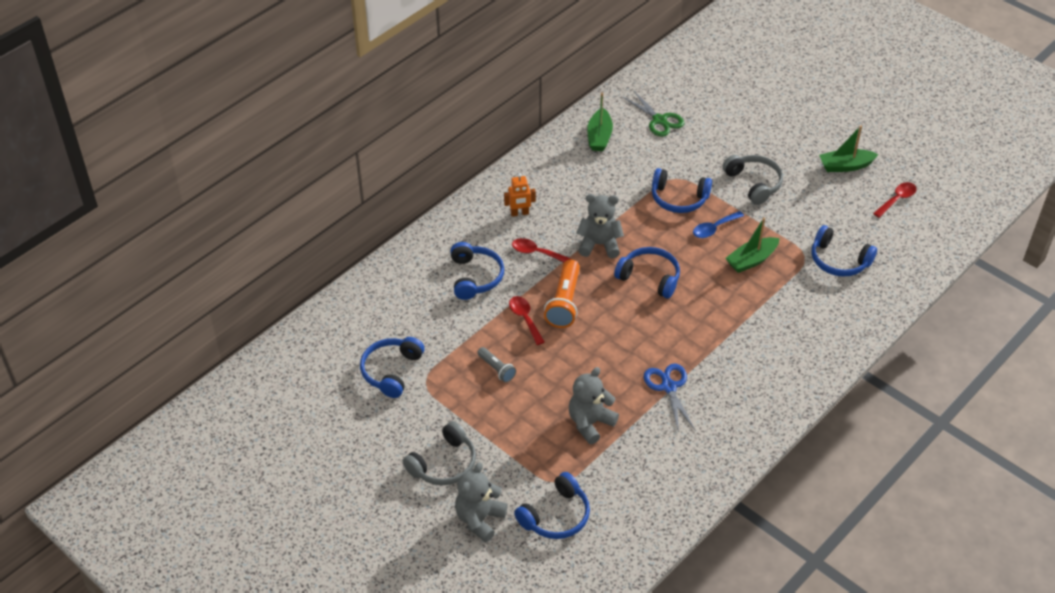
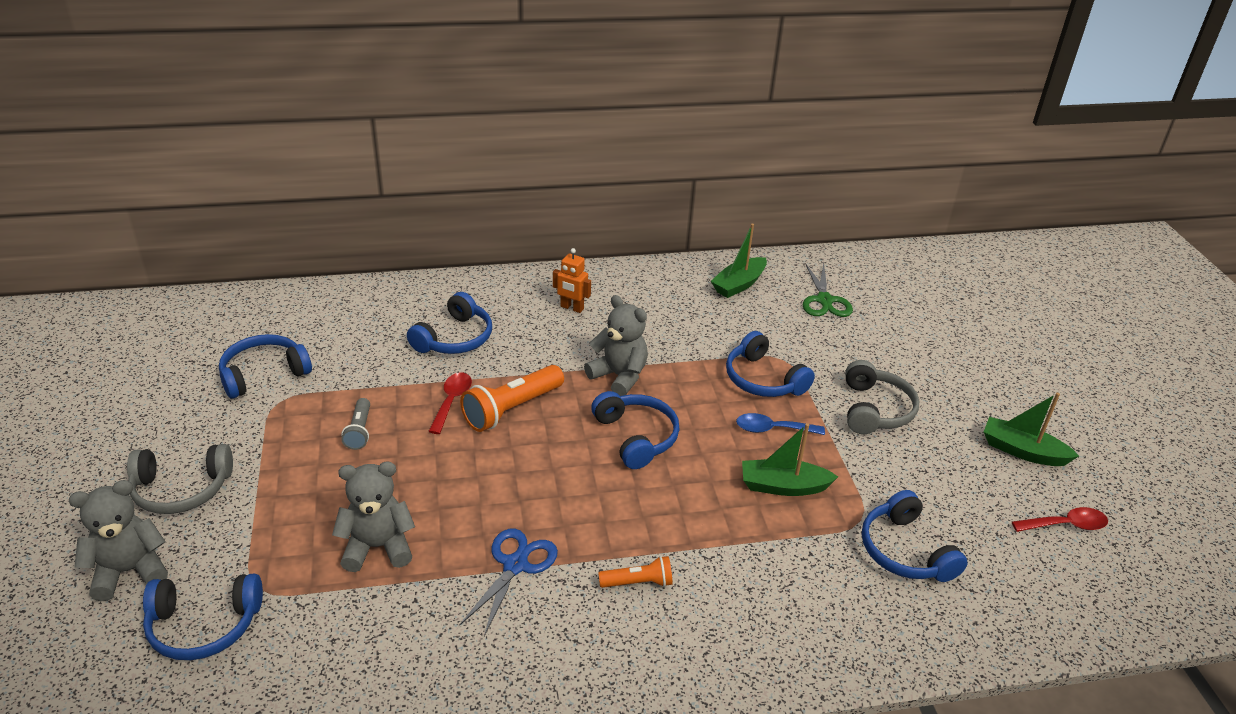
camera: 35 degrees right, 10 degrees down
(536, 253) = (543, 349): red spoon -> none
(735, 357) = (638, 583): none -> orange flashlight

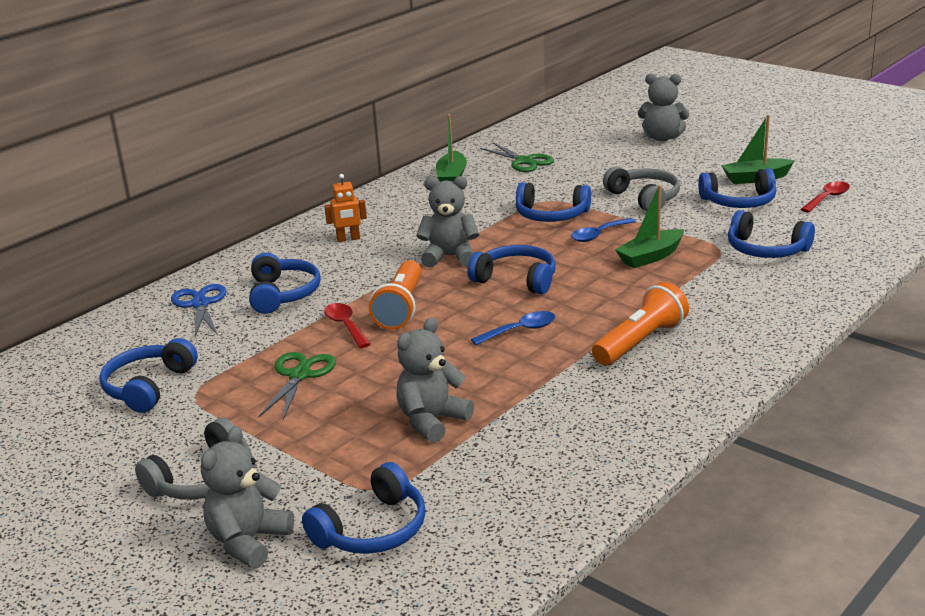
camera: 35 degrees left, 10 degrees down
(359, 431) = (299, 375): grey flashlight -> green scissors
(515, 565) = (547, 376): blue scissors -> blue scissors (200, 304)
(563, 497) = (520, 330): none -> blue spoon
(638, 583) = (640, 342): orange flashlight -> orange flashlight, size x1.78
(962, 471) = (739, 202): none -> blue headphones
(995, 342) = (662, 138): none -> grey teddy bear

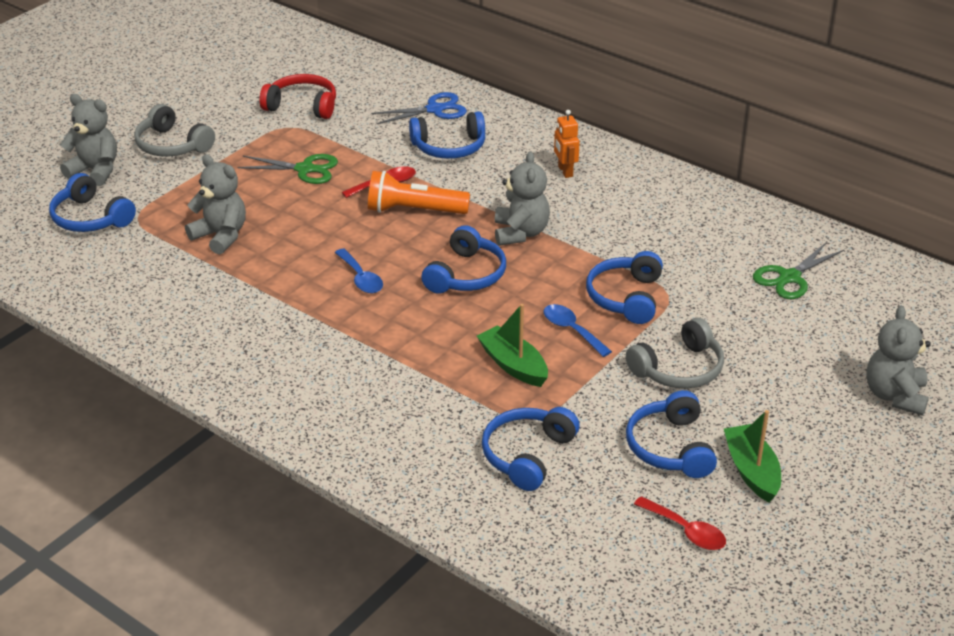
camera: 85 degrees right, 10 degrees up
(148, 387) = (302, 106): blue headphones -> red headphones
(451, 177) = (733, 226): green boat -> none
(640, 342) = (326, 349): orange flashlight -> none

